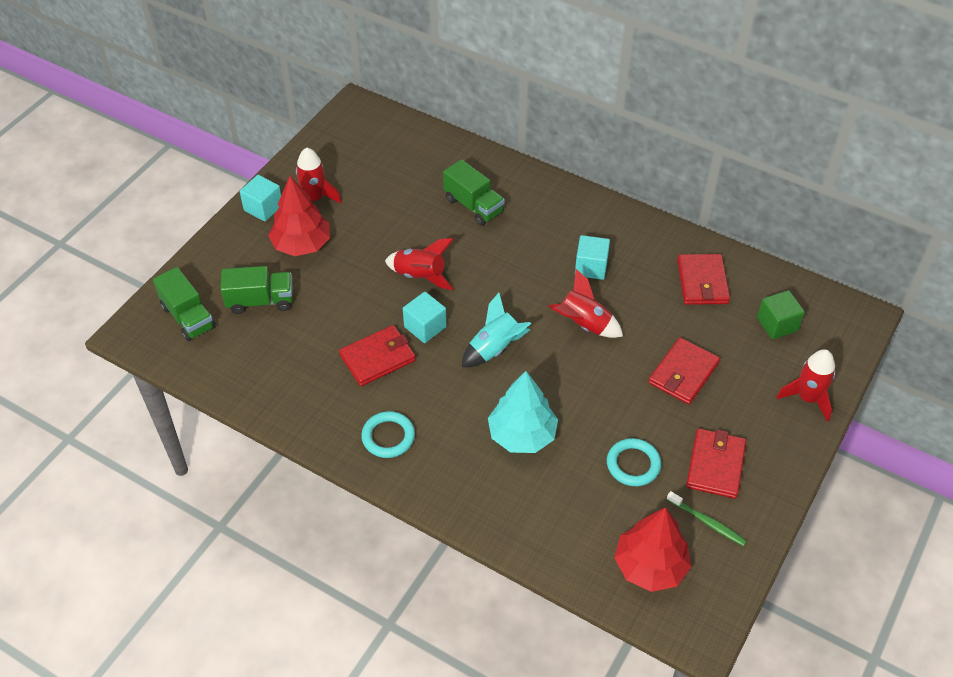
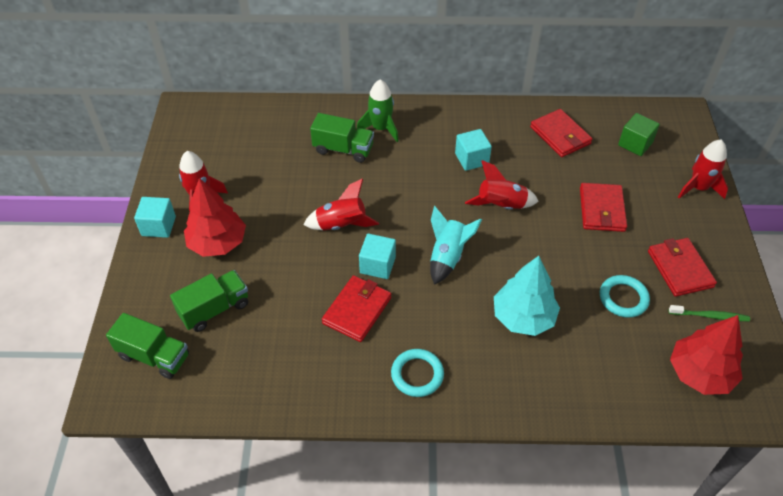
camera: 30 degrees left, 0 degrees up
(524, 200) = (380, 128): none -> green rocket

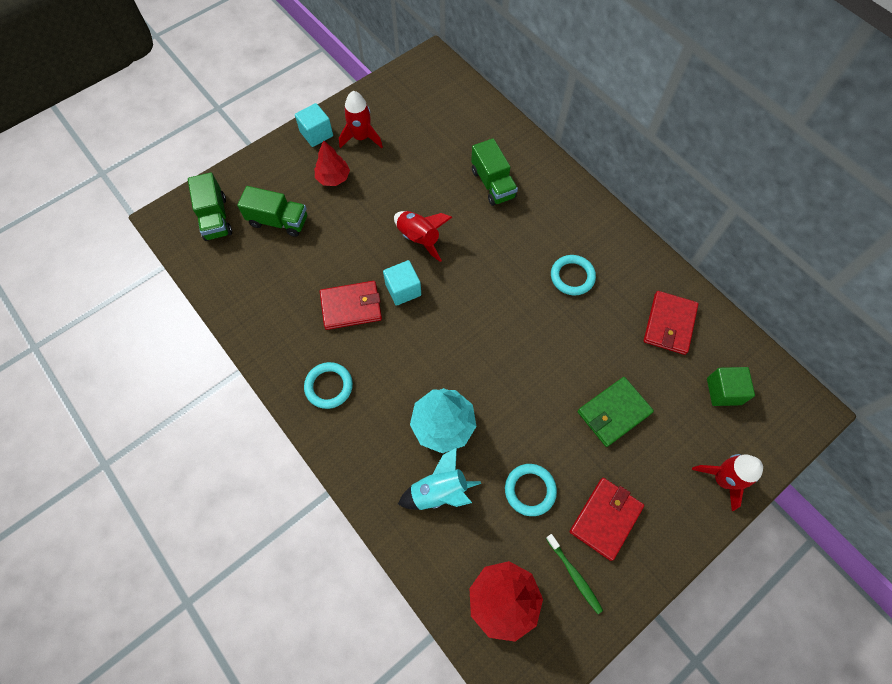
camera: 50 degrees right, 15 degrees up
(217, 243) = (333, 178): red tree -> red tree, size x0.65
(380, 128) = (540, 191): green rocket -> none
(447, 256) = (454, 330): turquoise rocket -> turquoise rocket (439, 491)
(471, 159) = (572, 277): turquoise cube -> turquoise ring
(501, 206) = (542, 332): red rocket -> none
(602, 210) = (613, 412): red wallet -> green wallet

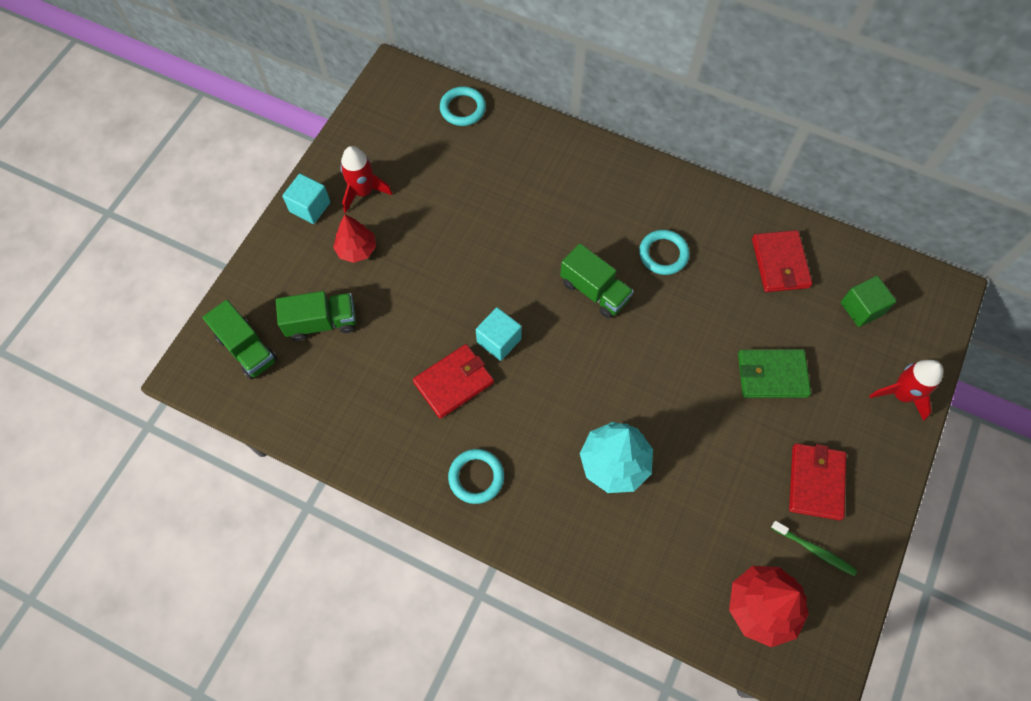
camera: 25 degrees left, 0 degrees up
(419, 238) = (486, 278): red rocket -> none
(439, 491) = (646, 531): turquoise rocket -> none
(493, 184) = (532, 188): green truck -> green truck (594, 291)
(530, 490) = (732, 488): turquoise ring -> turquoise ring (463, 108)
(613, 412) = (772, 375): green wallet -> green wallet turned 60 degrees clockwise

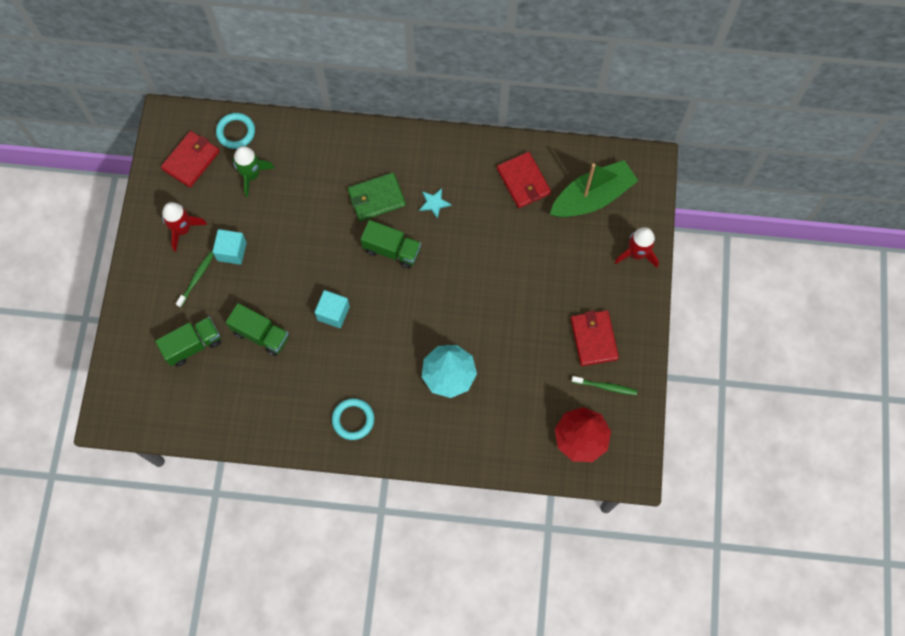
camera: 20 degrees left, 5 degrees up
(247, 349) = (143, 385): green truck -> green truck (261, 334)
(310, 207) = (145, 256): turquoise cube -> turquoise cube (232, 251)
(356, 249) = (196, 278): red tree -> green toothbrush
(454, 382) = (311, 356): red wallet -> red wallet (191, 160)
(462, 158) = (251, 175): none -> green rocket
(663, 254) = (434, 203): turquoise ring -> turquoise star
(772, 375) = (541, 271): green wallet -> green wallet (376, 198)
(861, 308) = (592, 197): green cube -> green boat

